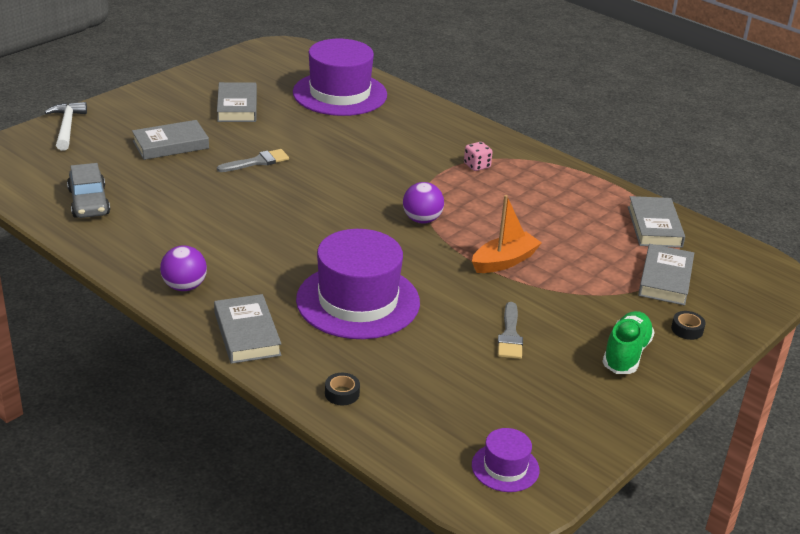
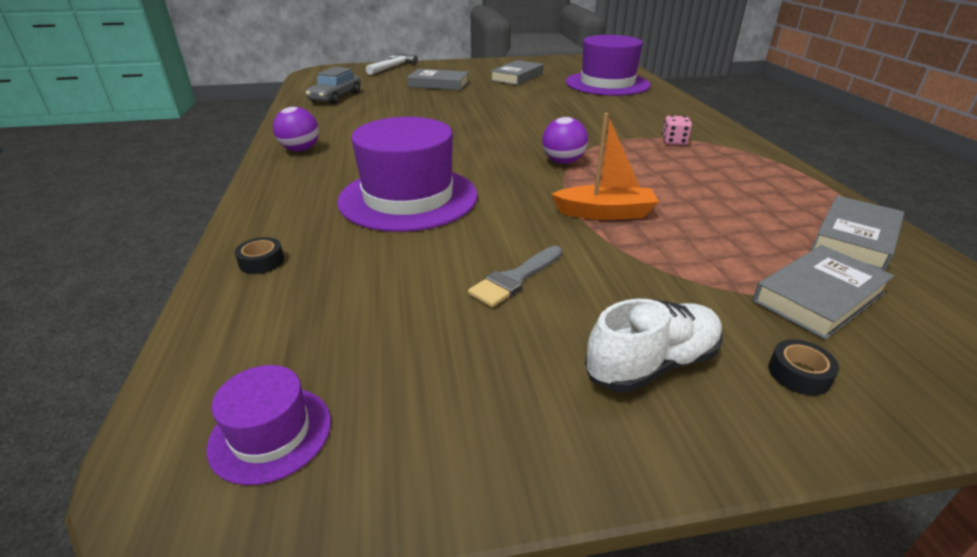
camera: 40 degrees right, 0 degrees up
(247, 334) = (281, 190): grey book -> none
(257, 162) = (482, 102): grey brush -> none
(626, 354) = (652, 364): green shoe -> white shoe

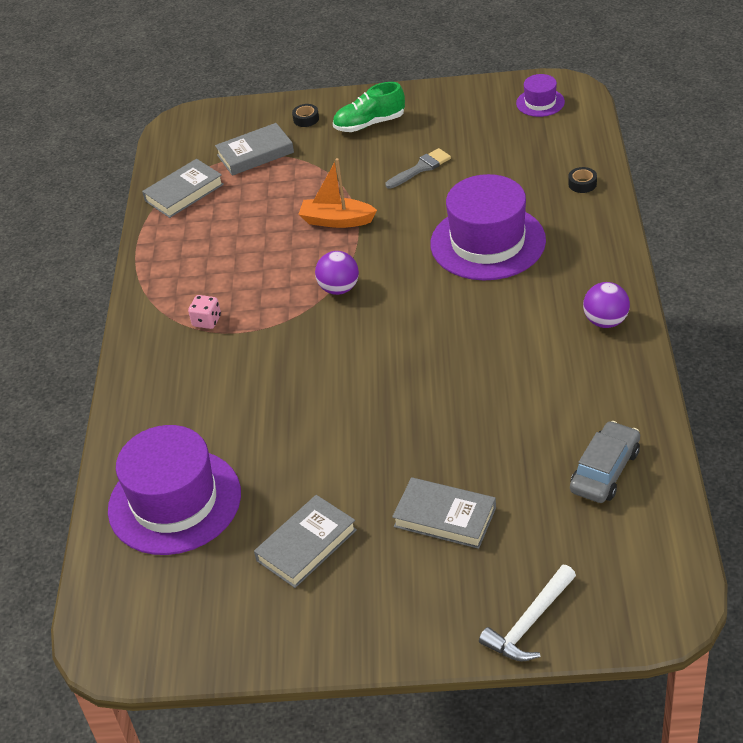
camera: 165 degrees left, 10 degrees up
(652, 364) = (369, 124): white shoe -> green shoe

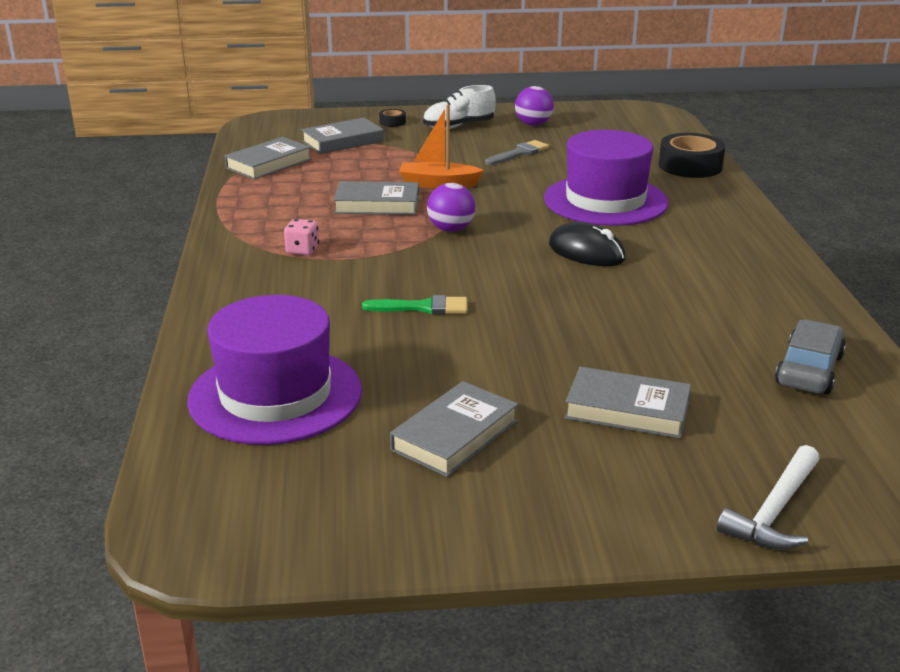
camera: 10 degrees left, 15 degrees down
(277, 253) = (377, 204): none -> grey book
(301, 396) = (423, 307): none -> green brush
(369, 124) = (458, 126): green shoe -> white shoe
(454, 319) = (586, 252): none -> black mouse
(540, 102) = (627, 118): purple hat -> none
(582, 184) = (690, 166): black tape -> black tape, size x2.16
(605, 321) = (756, 256): purple ball -> purple ball (533, 124)

